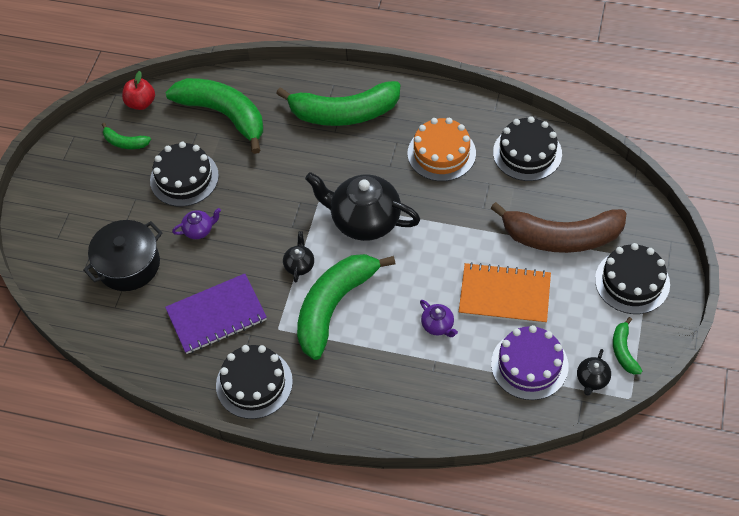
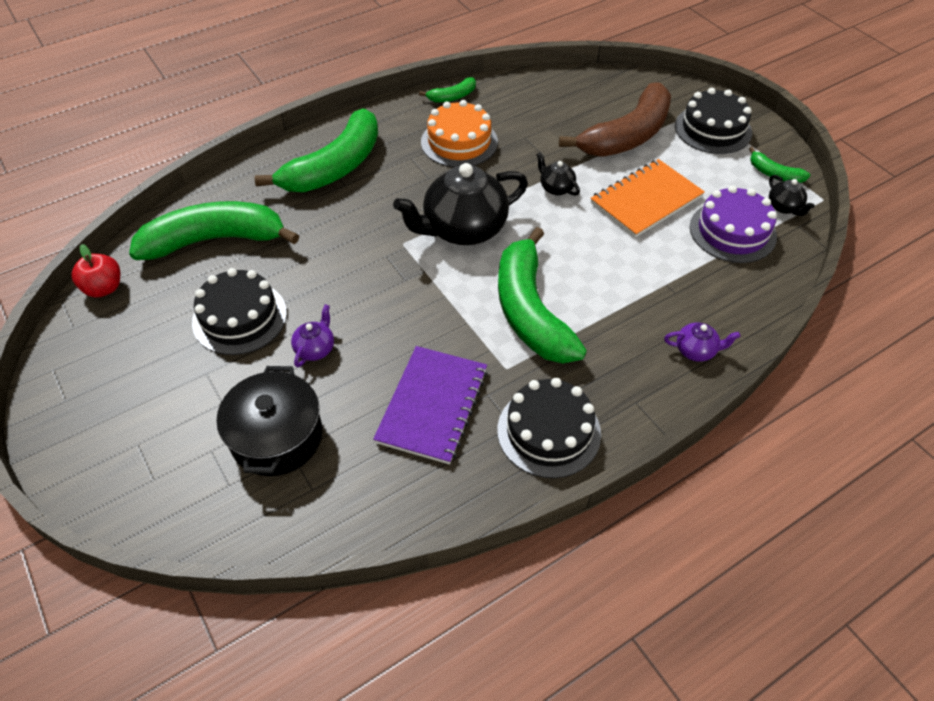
camera: 50 degrees left, 5 degrees down
(125, 142) = (128, 333): green banana -> green banana (452, 97)
(299, 265) = (454, 303): black teapot -> black teapot (556, 188)
(438, 325) = (631, 258): purple teapot -> purple teapot (696, 351)
(527, 153) = (524, 101): black cake -> none

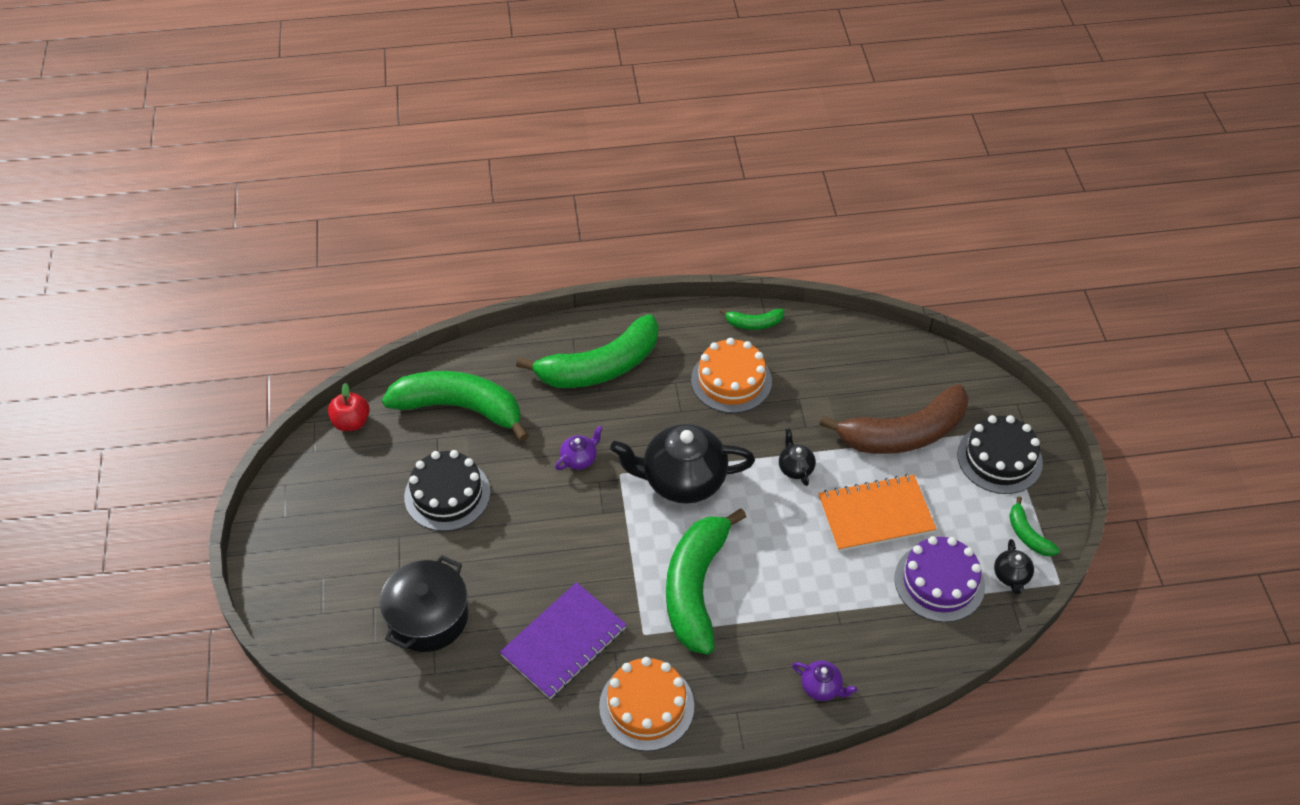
camera: 25 degrees right, 0 degrees up
(315, 349) = (495, 550): purple teapot -> purple teapot (579, 459)
(549, 431) = (646, 706): black cake -> orange cake

